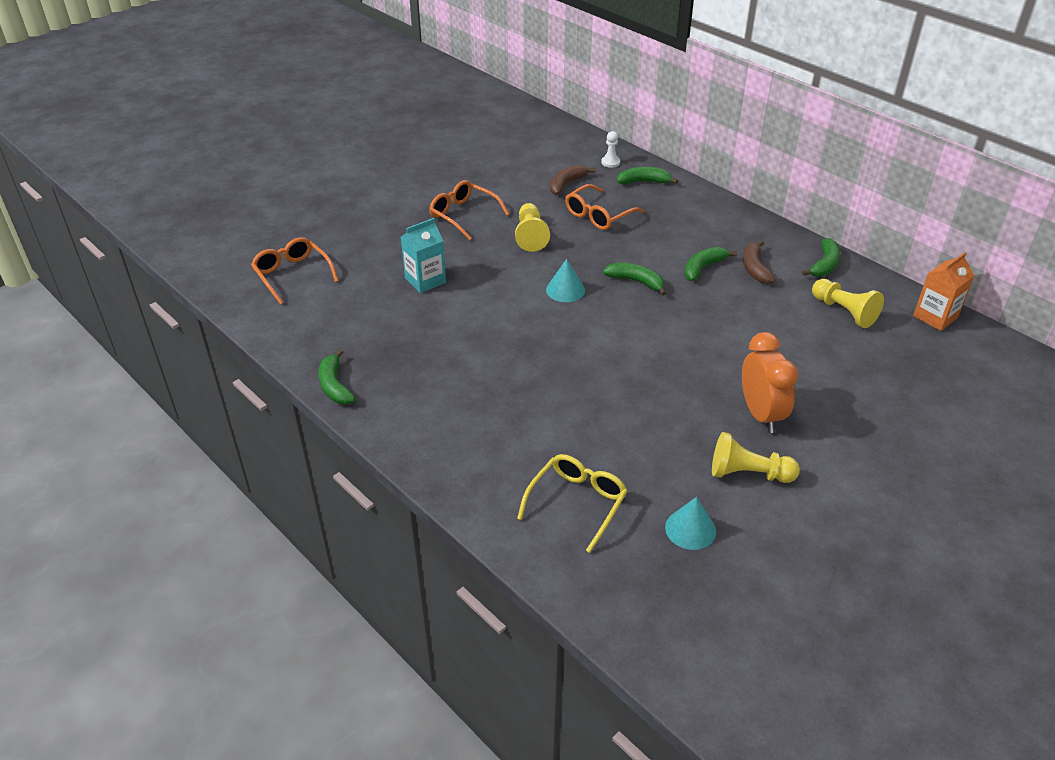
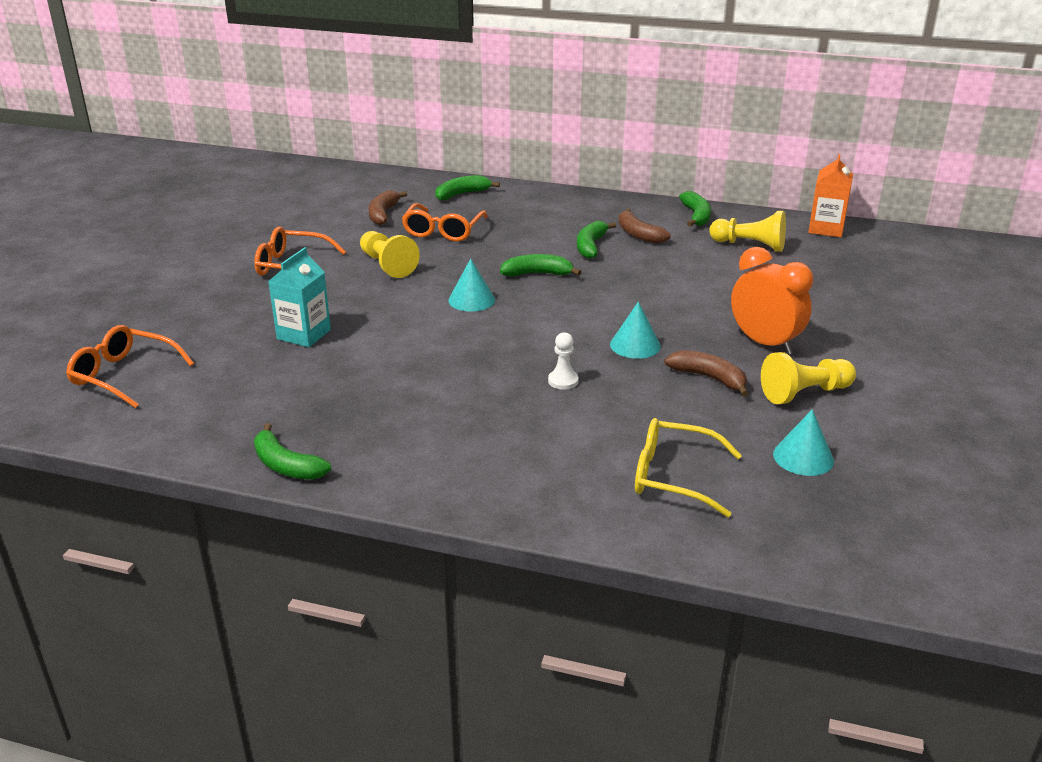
camera: 30 degrees left, 10 degrees down
(577, 503) = (673, 477): yellow glasses -> yellow glasses turned 75 degrees counterclockwise
(610, 162) = (412, 187): white pawn -> white pawn (563, 381)
(653, 377) = (635, 345): none -> turquoise cone
(683, 429) = (709, 378): none -> brown banana

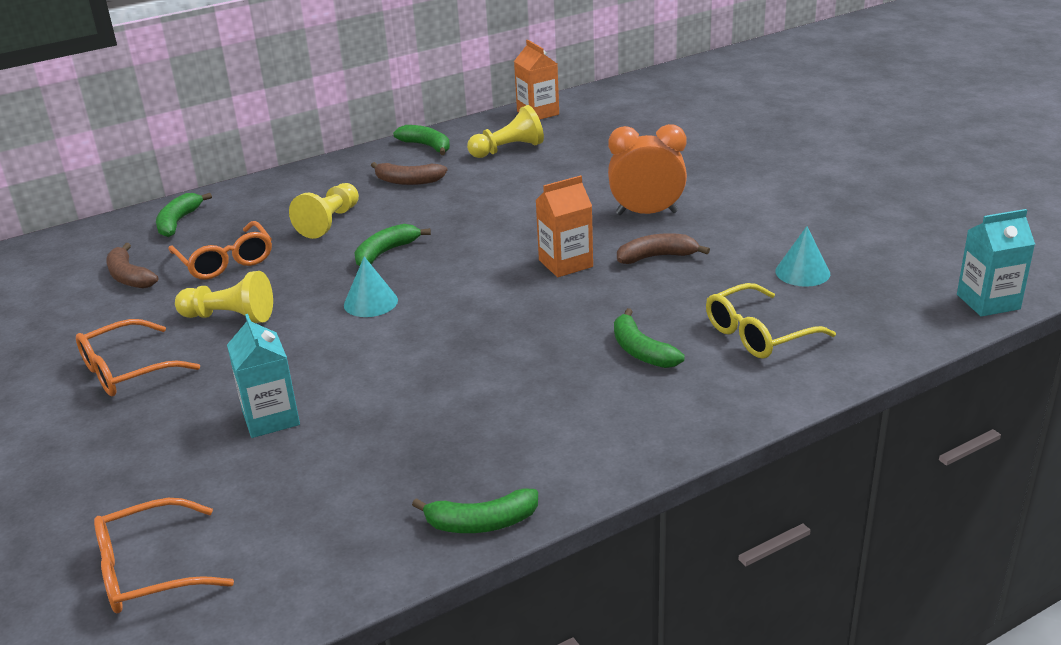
camera: 45 degrees left, 0 degrees up
(563, 381) = (565, 319): white pawn -> none
(590, 246) = (387, 209): green banana -> green banana (641, 351)
(635, 345) = (565, 263): turquoise cone -> orange carton
(804, 393) = (730, 232): yellow pawn -> yellow pawn (329, 222)
(929, 585) = (988, 302): none -> turquoise carton

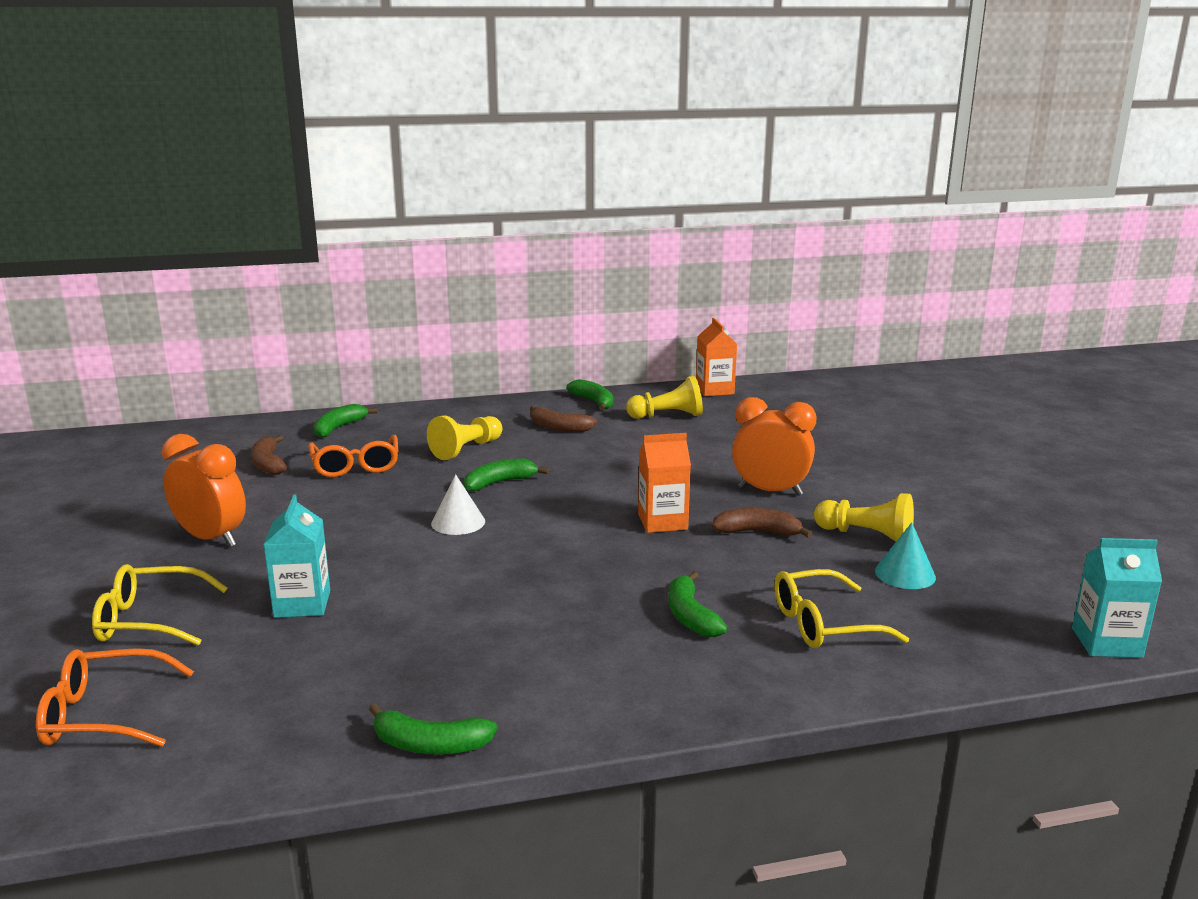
camera: 15 degrees right, 10 degrees down
(125, 468) = (149, 620): none -> yellow glasses
(127, 370) = (211, 538): orange glasses -> orange clock
(230, 317) = (327, 511): yellow pawn -> yellow pawn (867, 536)
(370, 302) = (458, 522): turquoise cone -> white cone

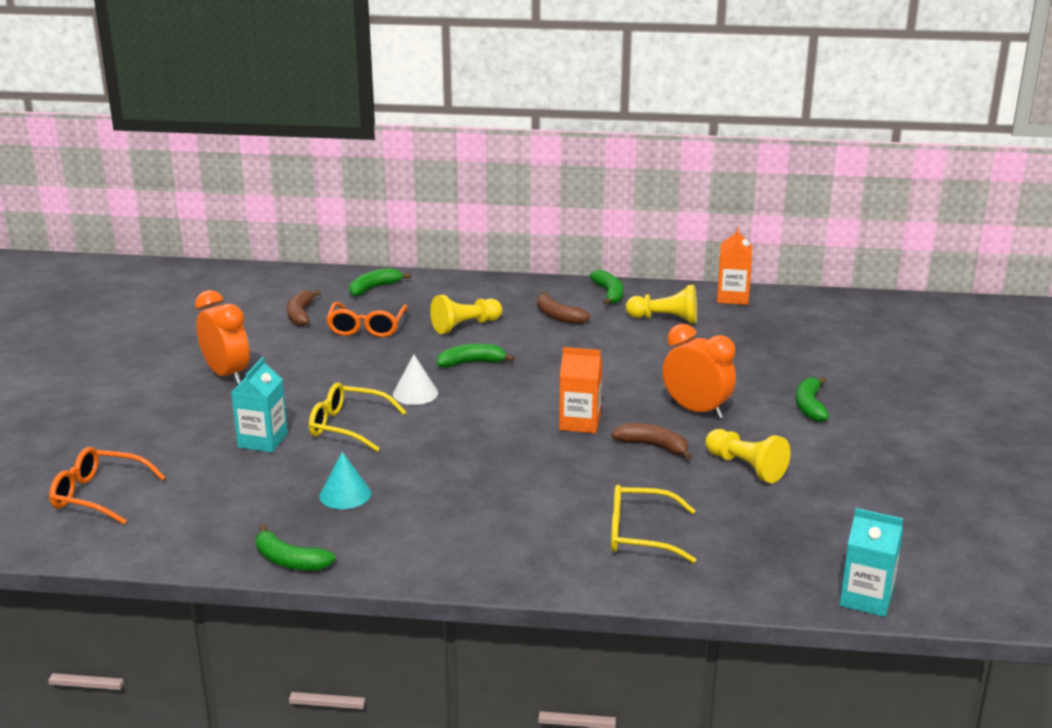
camera: 20 degrees right, 5 degrees up
(149, 620) = (156, 433): yellow glasses -> yellow glasses (348, 426)
(690, 616) = (540, 506): green banana -> green banana (809, 406)
(905, 574) = (748, 507): turquoise cone -> turquoise cone (345, 494)

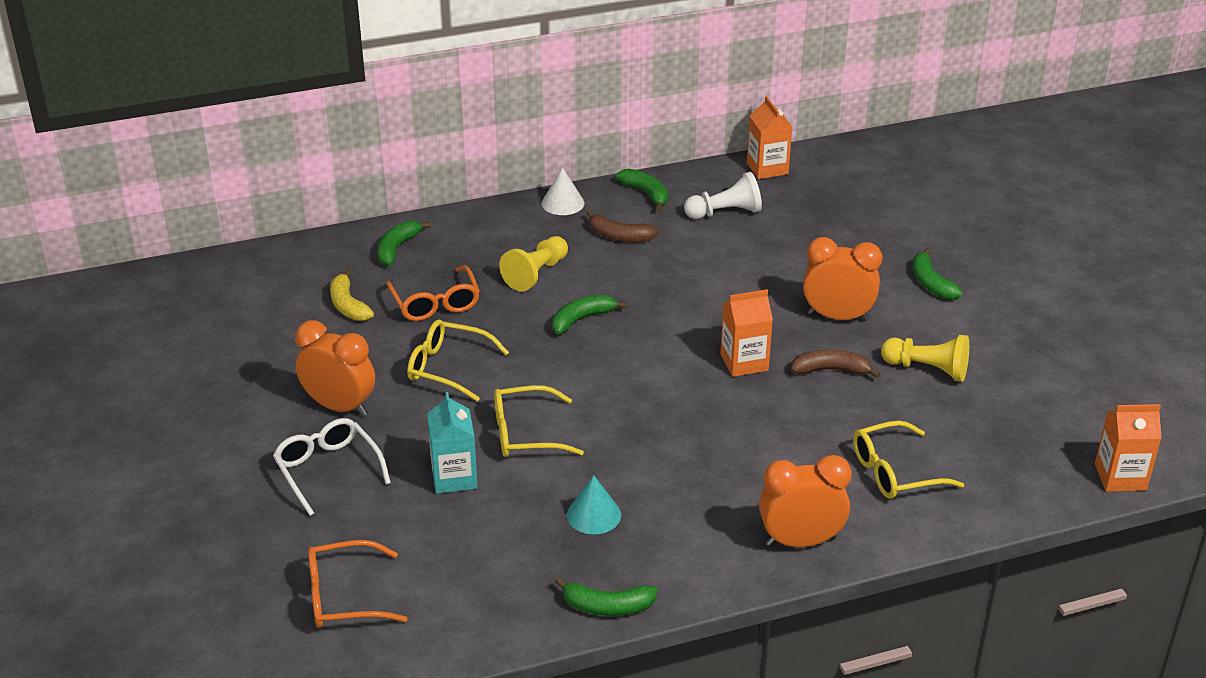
camera: 25 degrees left, 10 degrees up
(175, 412) = (328, 470): none -> white glasses
(300, 315) = (348, 305): brown banana -> yellow banana
(333, 370) = (448, 368): none -> yellow glasses
(415, 393) = (558, 373): white cone -> white cone (563, 203)
(502, 562) = (800, 542): none -> orange clock
(665, 319) = (725, 212): yellow pawn -> white pawn
(866, 598) = (1120, 477): turquoise carton -> orange carton

